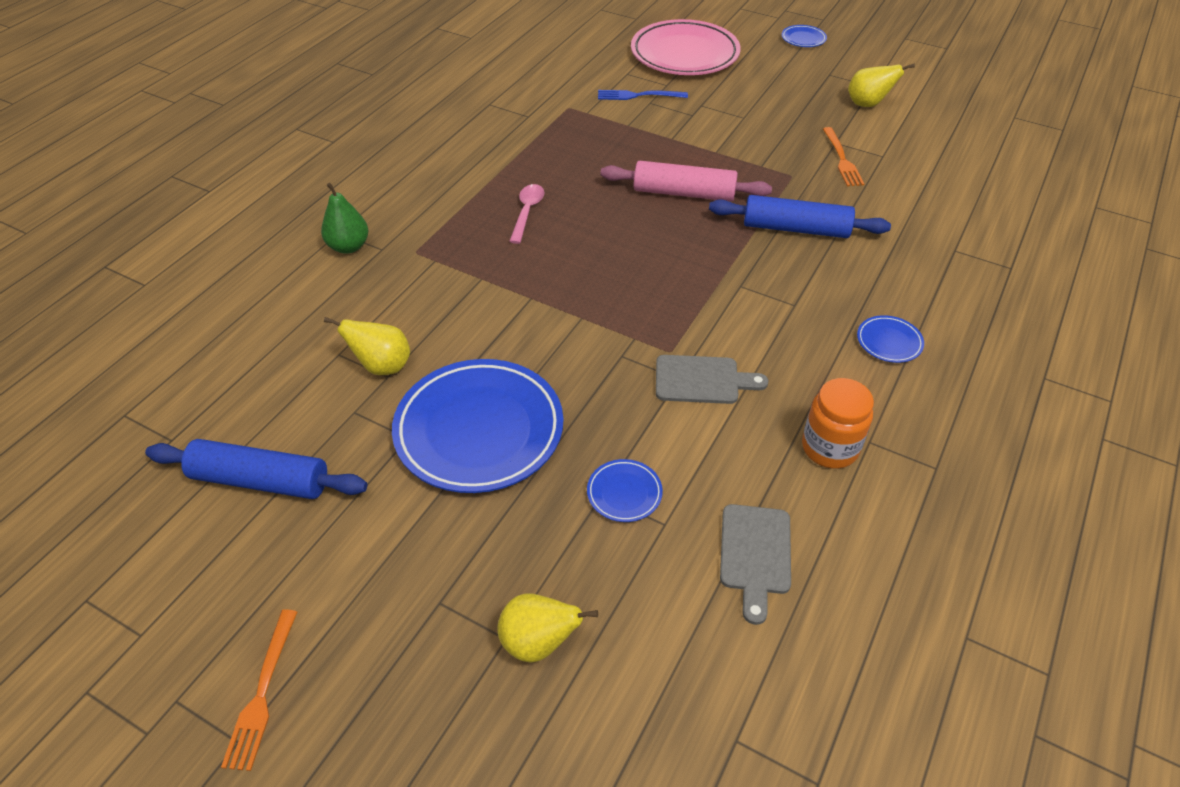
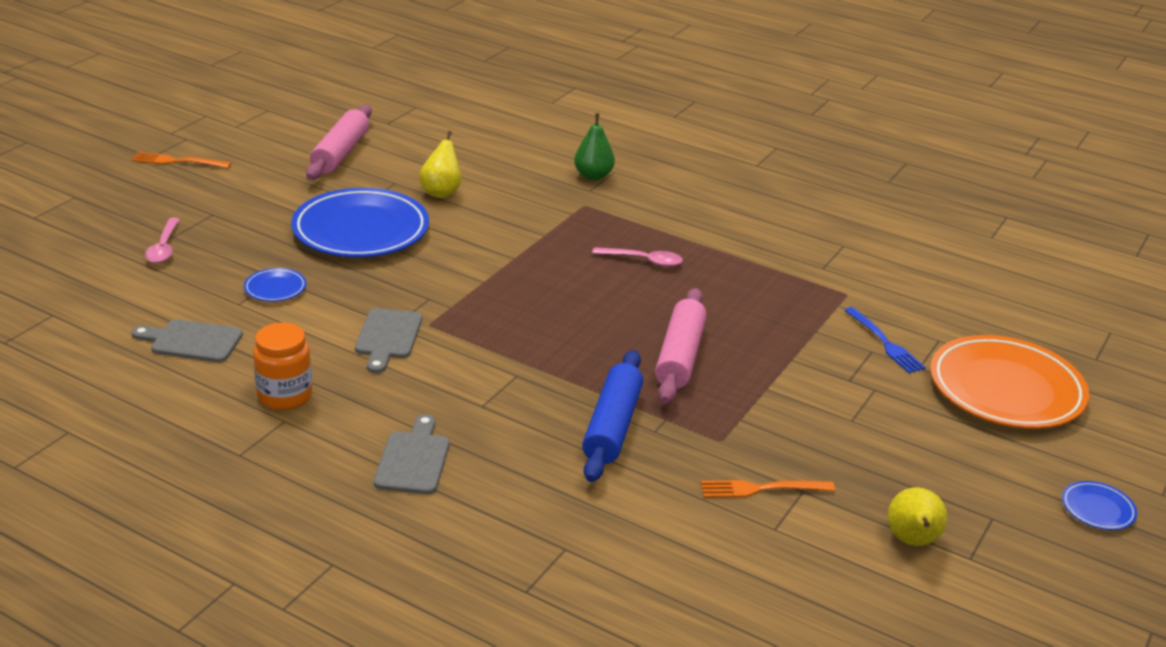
camera: 90 degrees right, 15 degrees down
(260, 480) = (340, 153): blue rolling pin -> pink rolling pin
(538, 642) = (164, 247): yellow pear -> pink spoon
(637, 96) = (885, 343): blue fork -> blue fork turned 150 degrees clockwise
(684, 54) = (1006, 390): pink plate -> orange plate
(889, 342) = (413, 459): blue plate -> grey cutting board

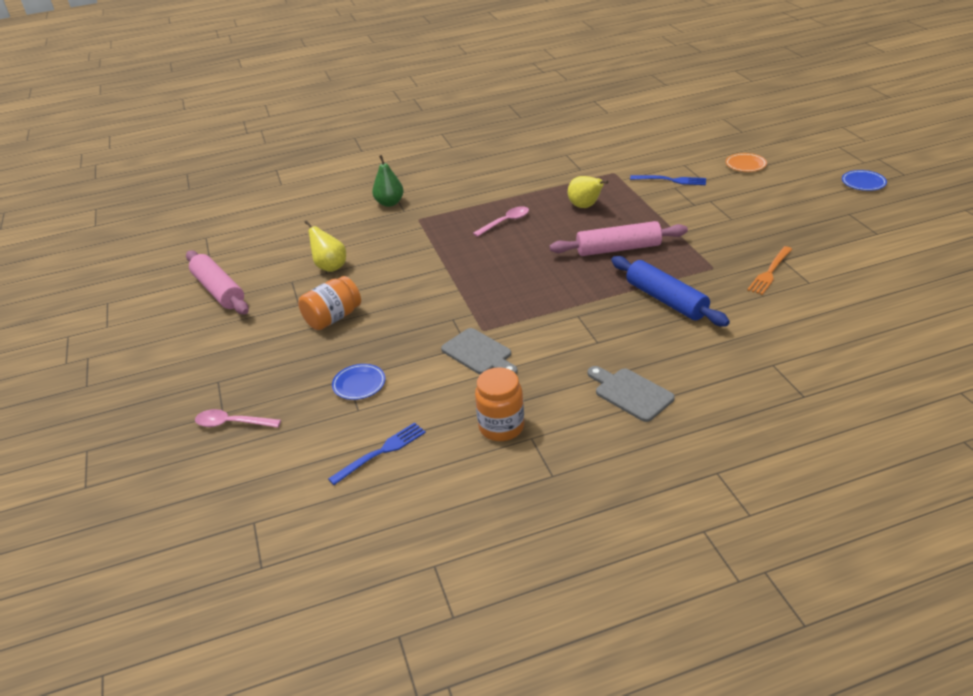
camera: 45 degrees left, 5 degrees up
(164, 247) = (232, 423): pink spoon -> pink spoon turned 150 degrees clockwise
(177, 161) = (114, 374): orange fork -> none
(192, 341) = (381, 451): grey cutting board -> blue fork
(361, 230) = (333, 318): blue plate -> orange jar
(679, 356) = (618, 249): pink rolling pin -> pink rolling pin turned 60 degrees counterclockwise
(912, 541) = (851, 244): yellow pear -> yellow pear (585, 206)
(1006, 390) = (745, 165): orange plate -> orange plate, size x0.42

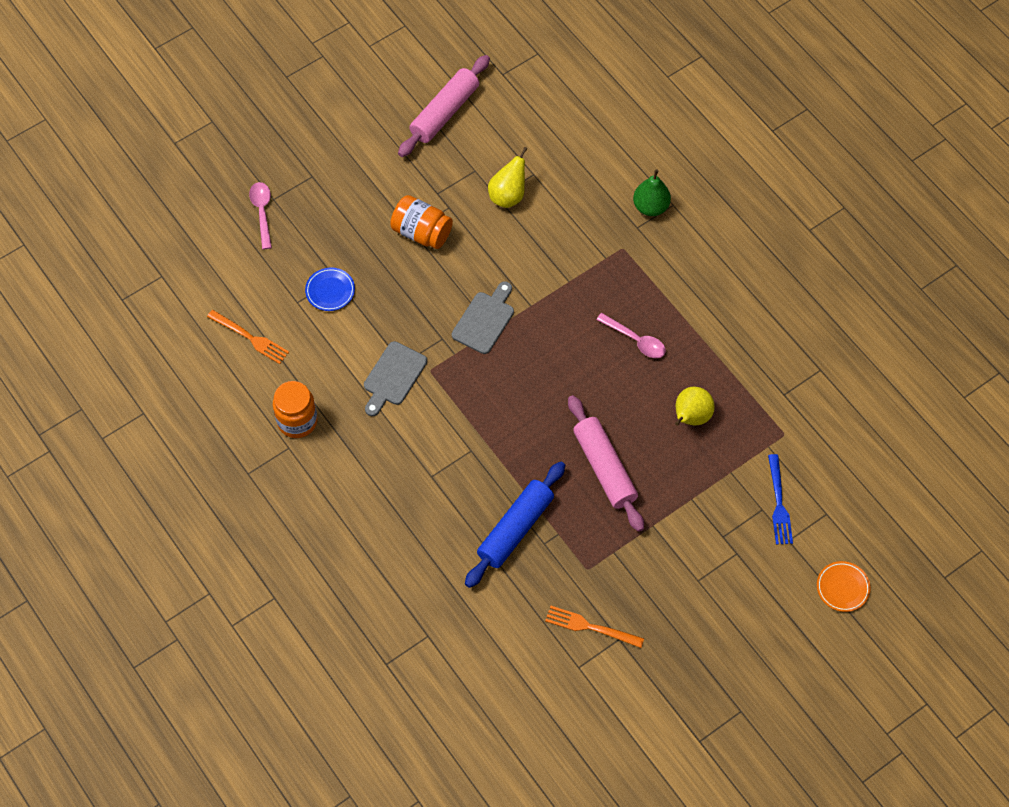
camera: 70 degrees right, 25 degrees up
(381, 451) = (251, 338): blue fork -> orange fork
(630, 393) = (361, 517): grey cutting board -> grey cutting board (484, 320)
(863, 183) = (825, 730): blue plate -> none

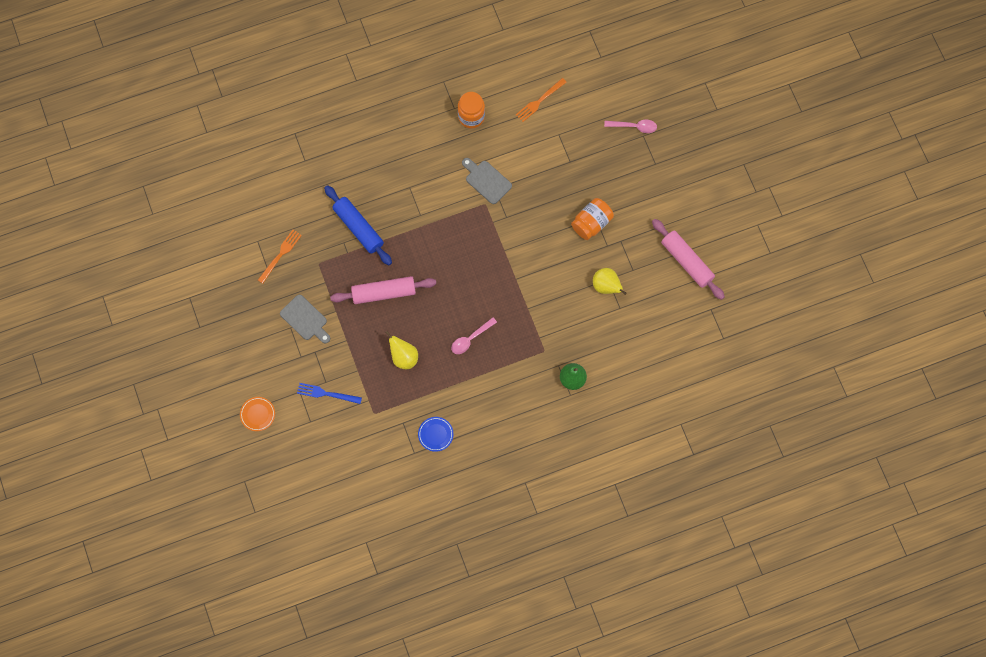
camera: 105 degrees right, 10 degrees up
(330, 291) = (561, 156): blue plate -> blue plate (435, 434)
(484, 320) = (513, 247): grey cutting board -> grey cutting board (305, 319)

